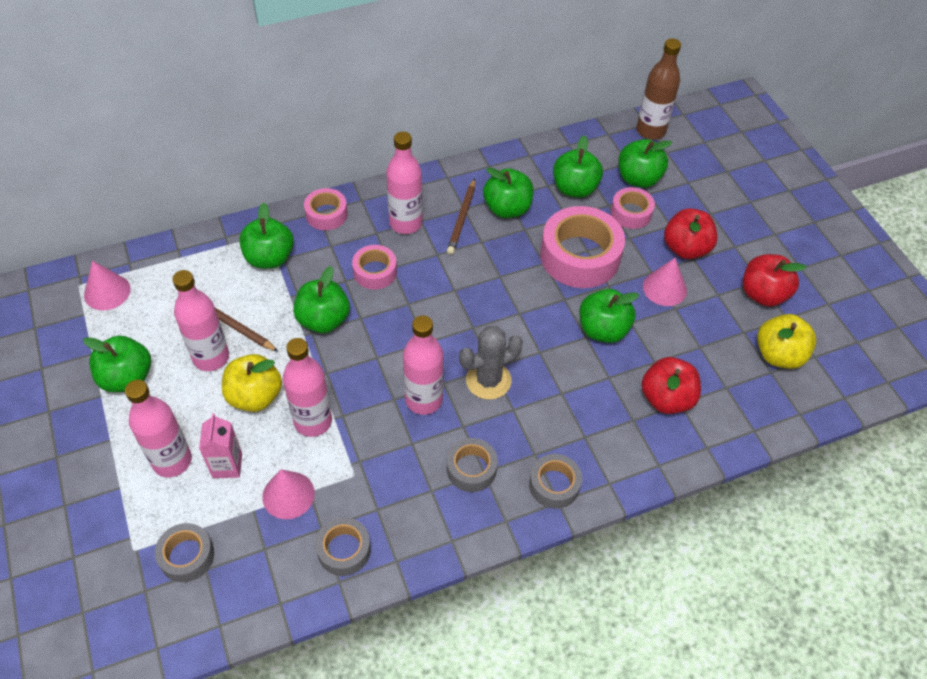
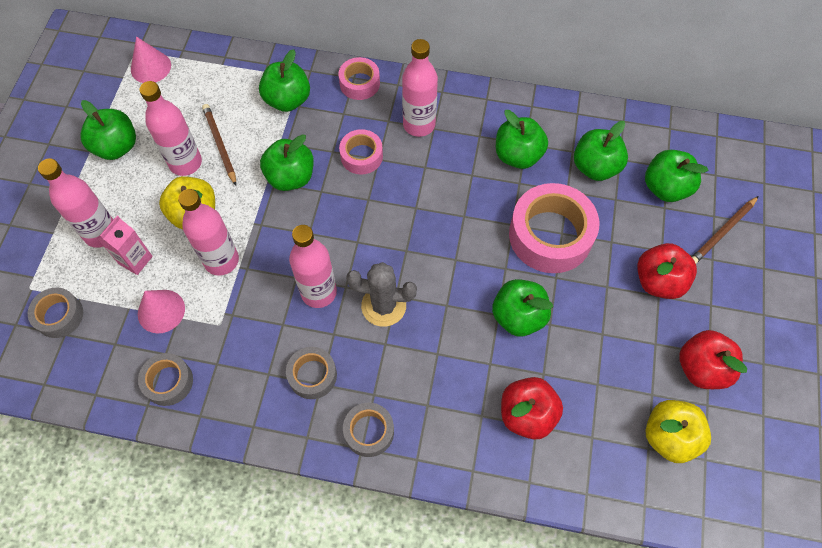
camera: 35 degrees right, 10 degrees up
(462, 218) = (470, 144): brown pencil -> brown pencil (722, 232)
(631, 213) = (631, 218): pink tape -> none
(650, 131) = (716, 145): brown bottle -> none
(664, 288) = (607, 309): pink cone -> none

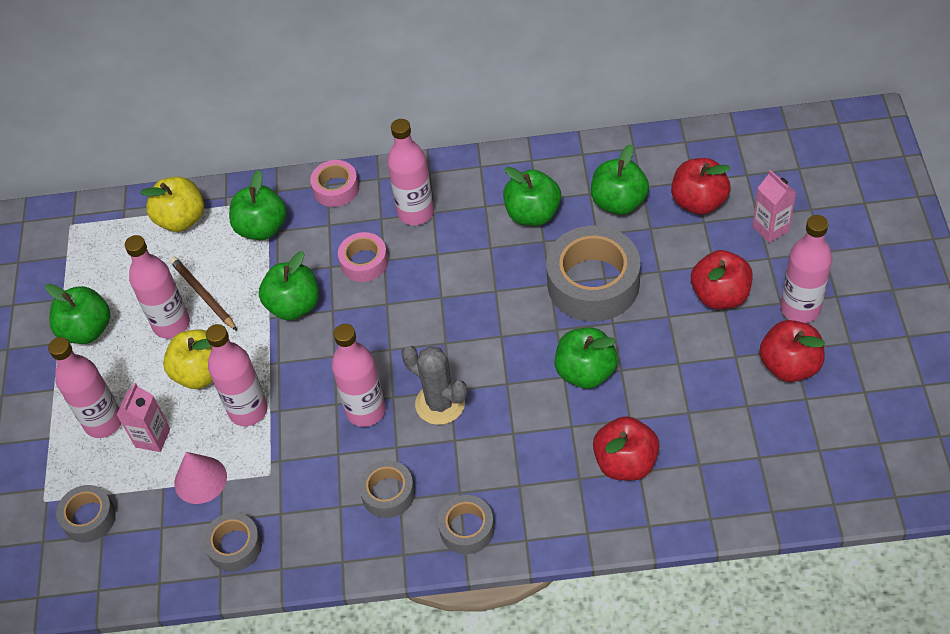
camera: 10 degrees left, 10 degrees down
(150, 67) = (94, 237): pink cone -> none
(383, 306) = (440, 403): grey cactus -> grey cactus turned 45 degrees clockwise
(550, 235) = (593, 283): pink tape -> grey tape
(665, 188) = (698, 202): green apple -> red apple
(669, 436) = (776, 439): yellow apple -> yellow apple (181, 219)
(722, 232) = (770, 228): brown pencil -> pink carton
(727, 316) = (800, 309): none -> pink bottle

